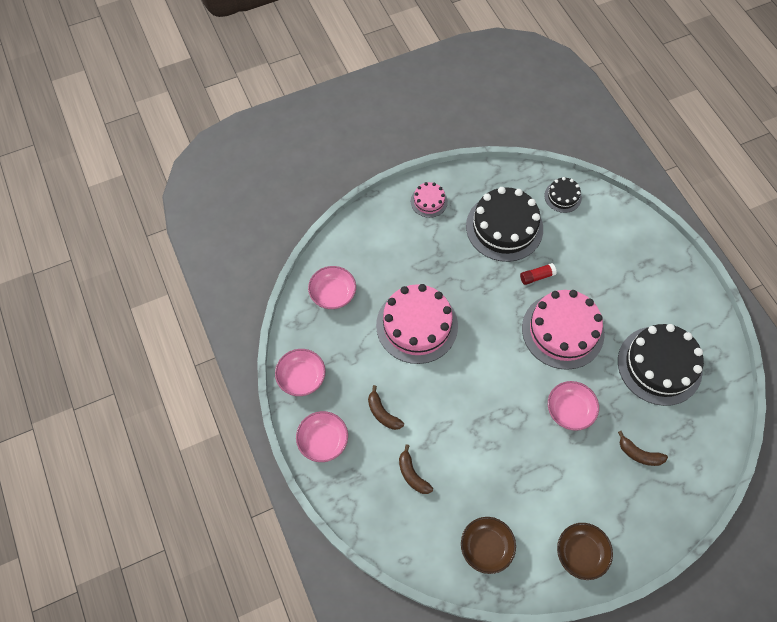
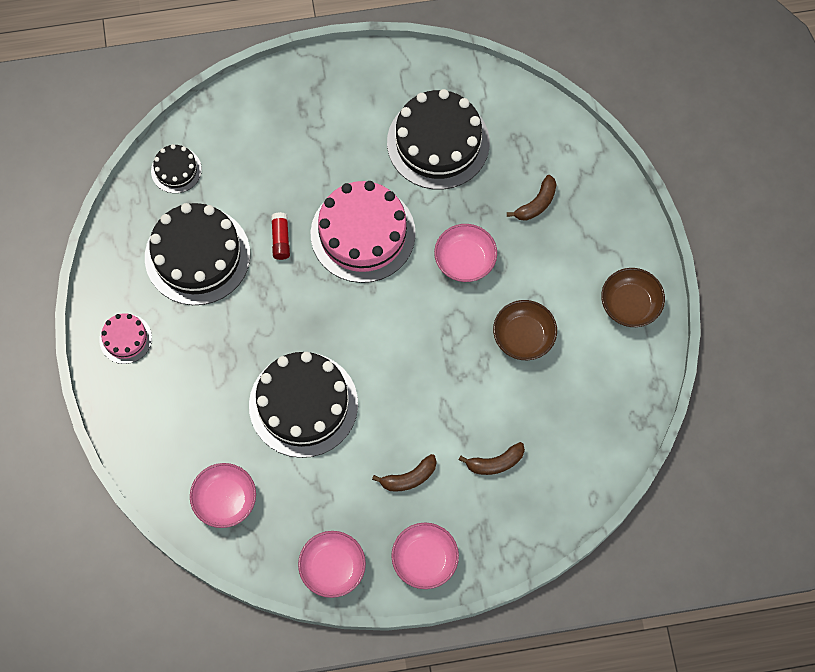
camera: 75 degrees left, 5 degrees up
(417, 325) = (303, 404): pink cake -> black cake
(486, 547) = (600, 403): brown bowl -> brown bowl (523, 336)

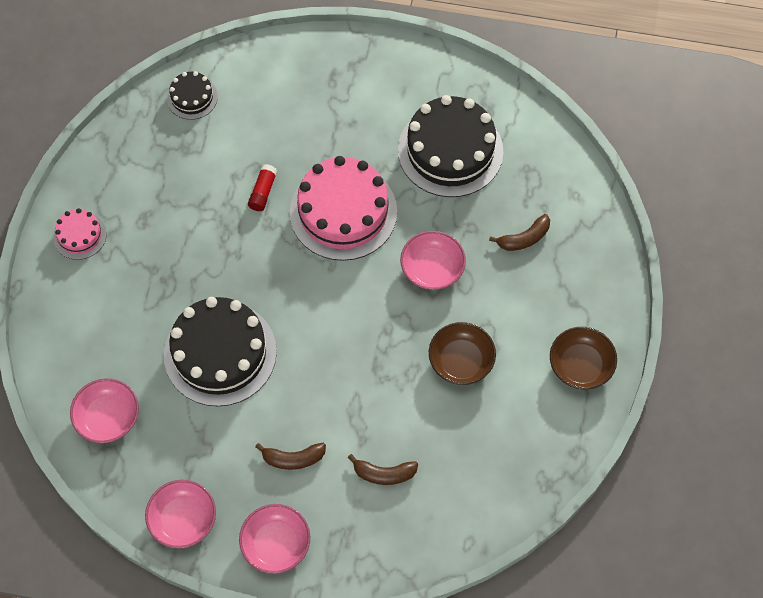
camera: 20 degrees right, 5 degrees down
(197, 256) = (178, 181): black cake -> none

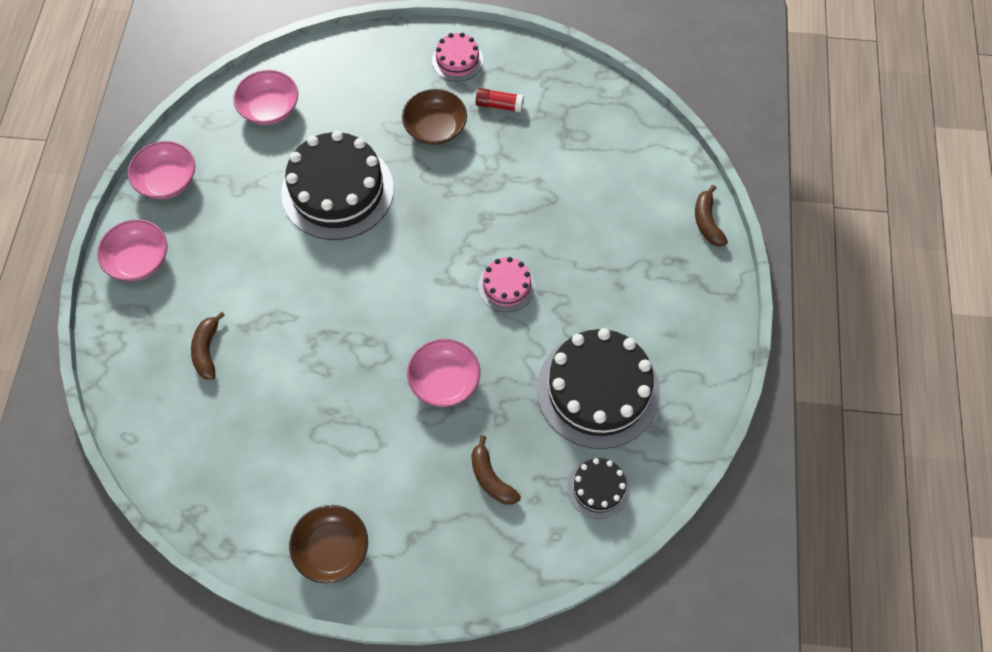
camera: 85 degrees right, 0 degrees up
(192, 97) = (627, 132): black cake -> black cake (598, 488)
(263, 192) = (522, 208): red glue stick -> red glue stick (499, 105)
(293, 459) = (225, 266): brown banana -> brown banana (707, 222)
(343, 212) = (506, 286): pink cake -> pink cake, size x0.49
(461, 361) = (334, 417): brown bowl -> brown bowl (435, 128)

